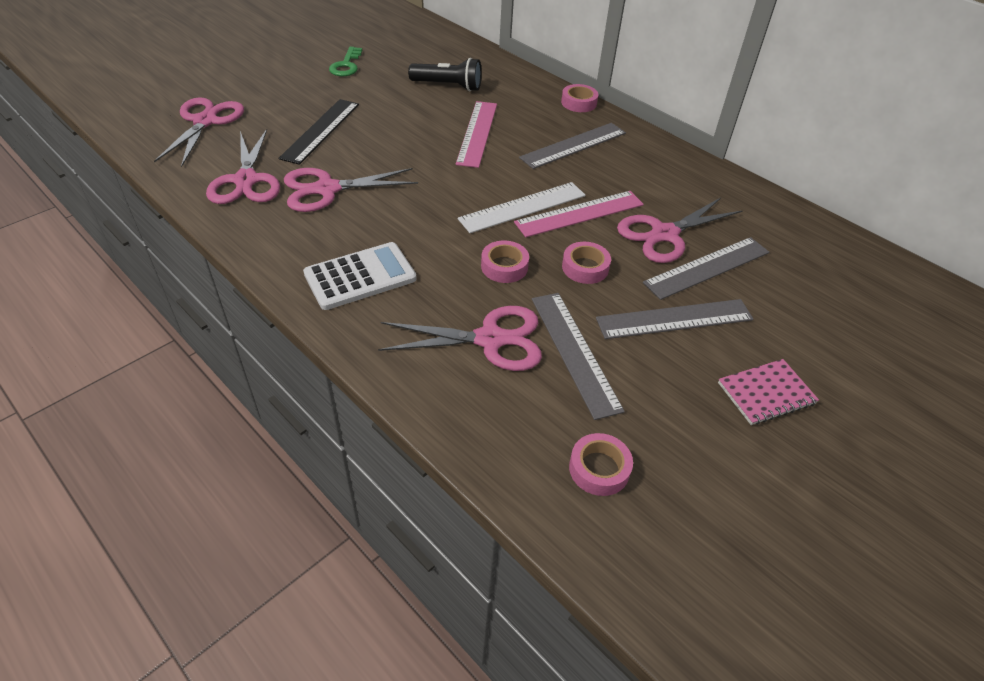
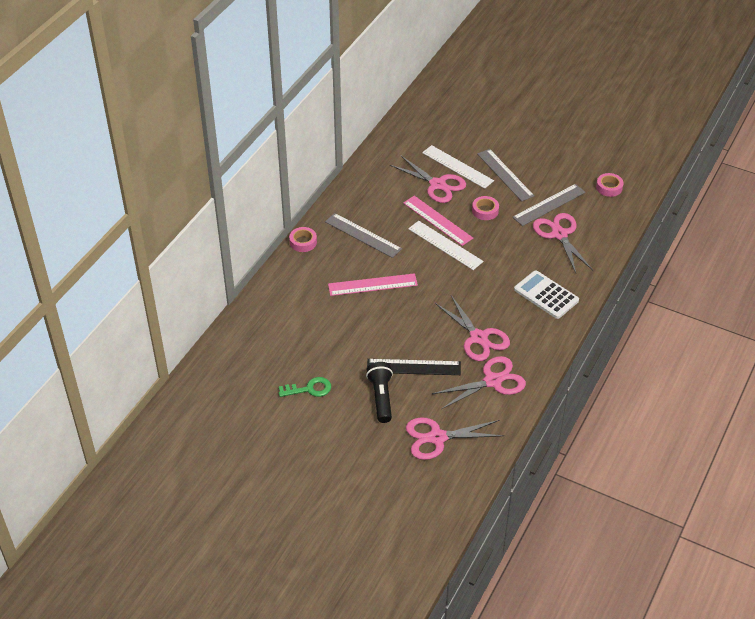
camera: 105 degrees left, 0 degrees up
(448, 86) = (313, 317): black flashlight -> black flashlight (381, 397)
(504, 266) = (503, 241): pink tape -> none
(707, 267) = (457, 167): grey ruler -> white ruler
(766, 393) = (536, 143): pink notebook -> none

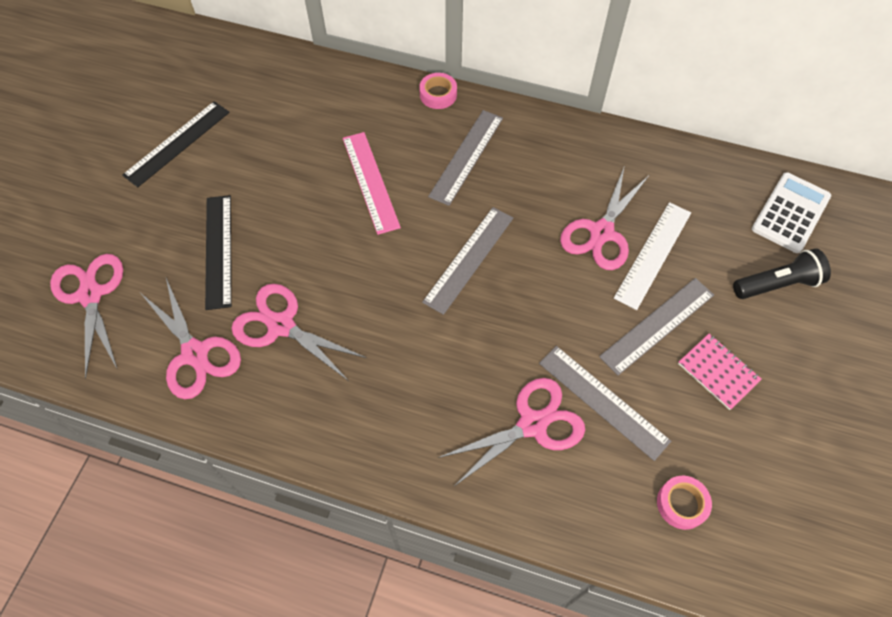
camera: 80 degrees right, 15 degrees up
(309, 389) = (177, 143): green key -> black ruler
(381, 397) = (163, 220): black flashlight -> black flashlight (777, 284)
(437, 220) = (520, 242): pink ruler -> none
(445, 245) = (469, 259): white ruler -> grey ruler
(478, 338) = (281, 326): pink scissors -> pink scissors turned 75 degrees clockwise
(485, 211) = (560, 305): pink tape -> none
(537, 158) = (718, 372): none -> pink notebook
(546, 295) = (384, 414): white calculator -> white calculator (790, 213)

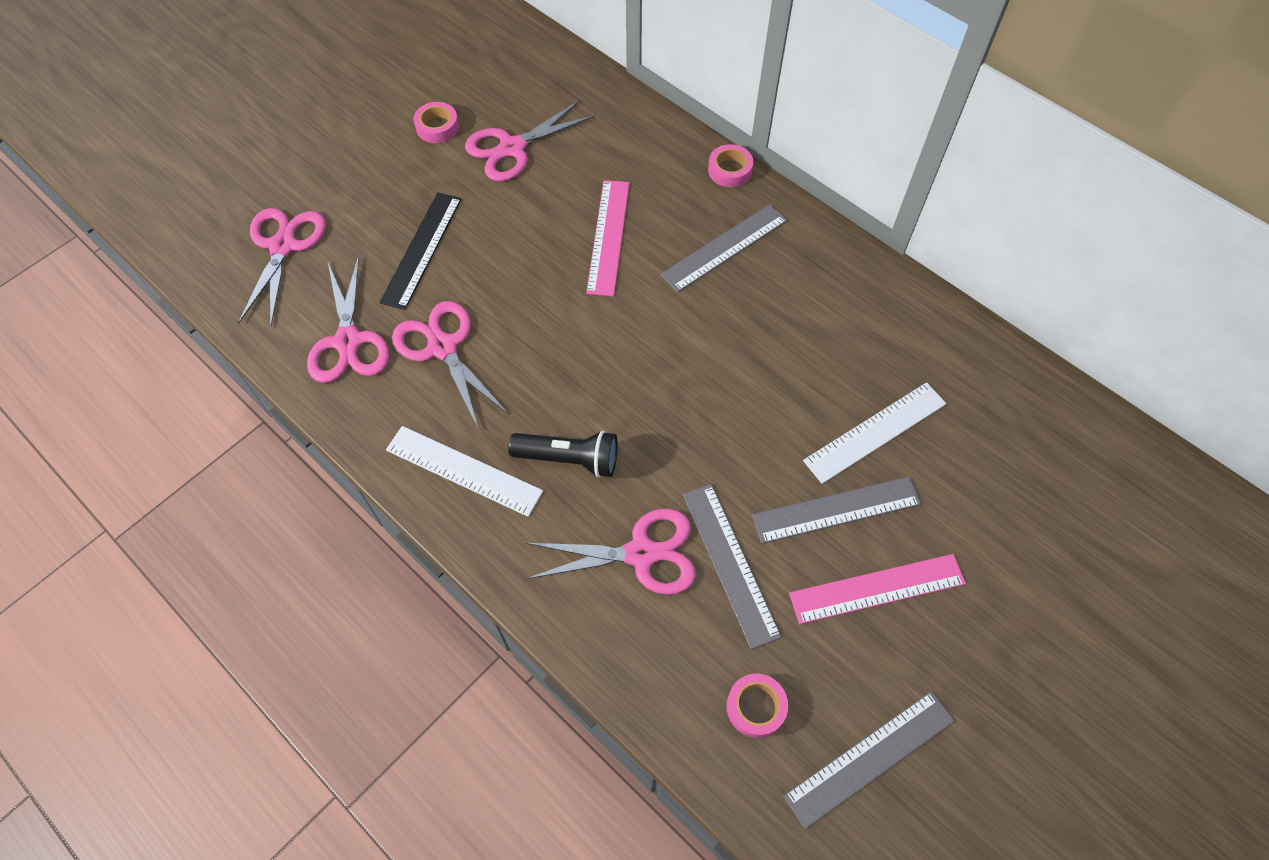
camera: 25 degrees right, 0 degrees up
(177, 143) = (437, 127): black ruler -> pink tape
(354, 420) = (463, 470): none -> white ruler
(469, 259) = (668, 356): grey ruler -> grey ruler (869, 758)
(601, 232) = (829, 385): pink scissors -> pink scissors (512, 148)
(718, 372) = (877, 588): pink notebook -> pink ruler
(777, 284) = (1004, 523): black flashlight -> black flashlight (569, 459)
(790, 213) = (1069, 451): white calculator -> none

